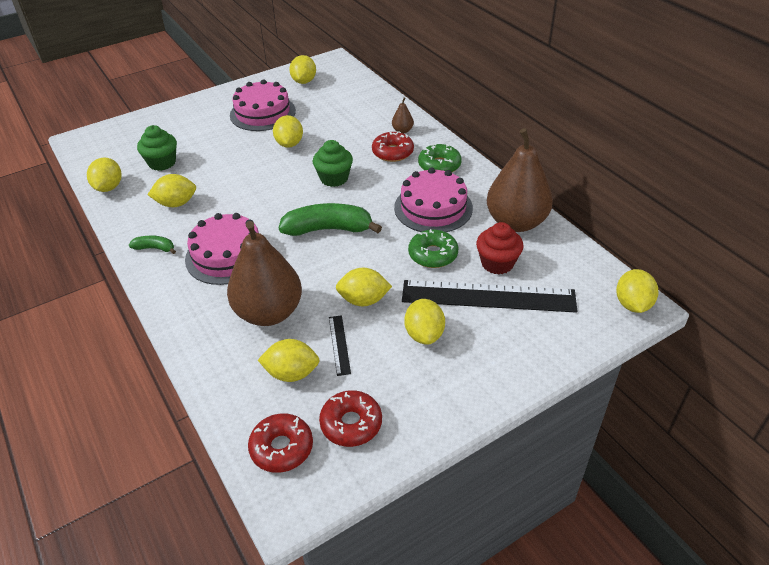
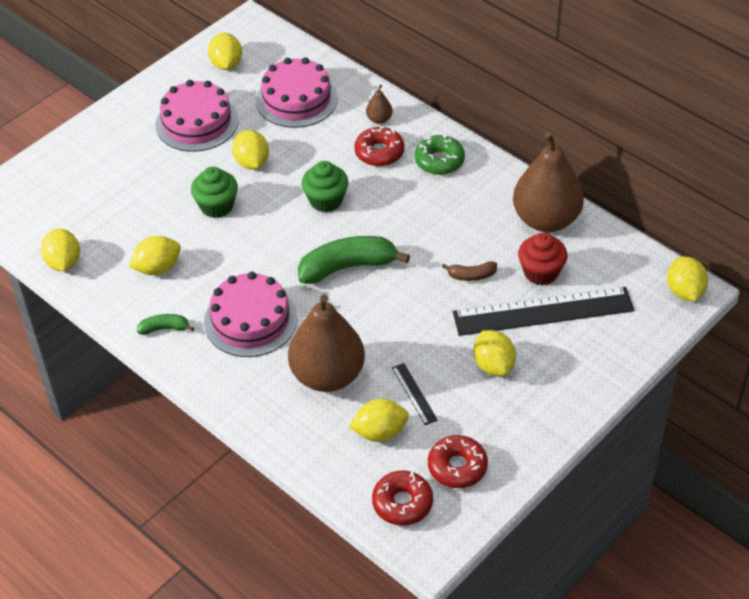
camera: 15 degrees left, 5 degrees up
(162, 163) = (109, 217): green cupcake -> green cupcake (217, 206)
(363, 300) = (419, 342): yellow lemon -> none
(433, 208) = (452, 218): pink cake -> pink cake (296, 99)
(433, 254) = (471, 275): green donut -> brown banana

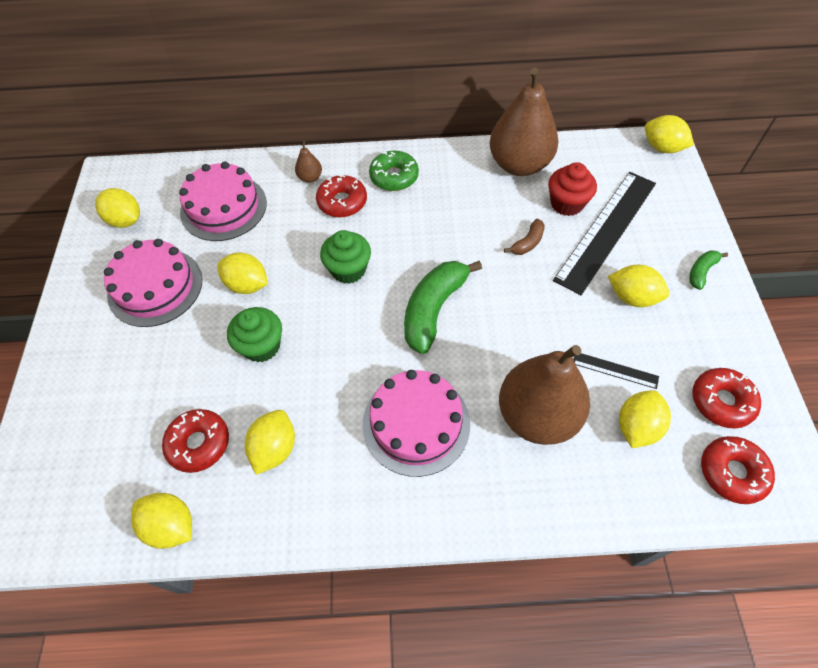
camera: 45 degrees left, 10 degrees up
(122, 232) = (199, 443): none -> red donut
(164, 328) = (351, 502): green banana -> green banana (701, 272)

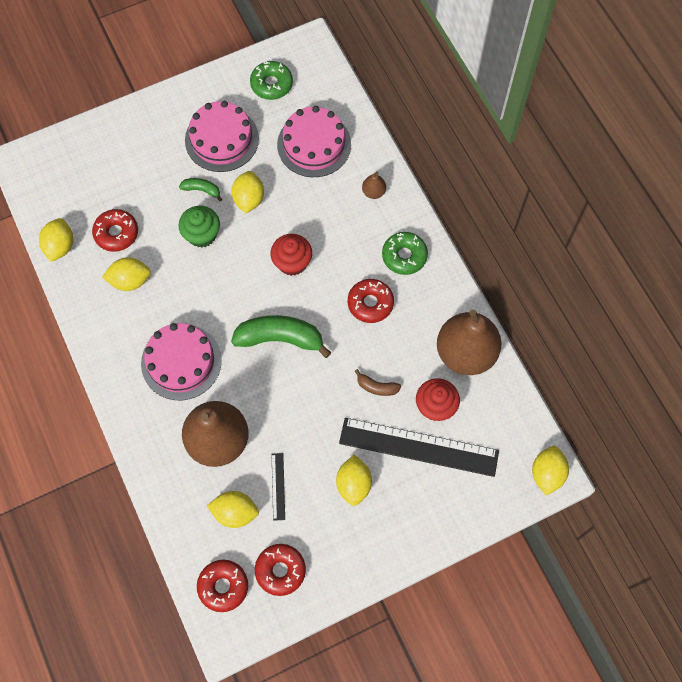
camera: 65 degrees right, 10 degrees up
(126, 220) = (271, 84): yellow lemon -> green donut
(342, 202) = (358, 228): red donut -> red donut (370, 303)
(348, 269) = (292, 262): green cupcake -> red cupcake
(701, 272) = (404, 535): green banana -> green banana (202, 190)

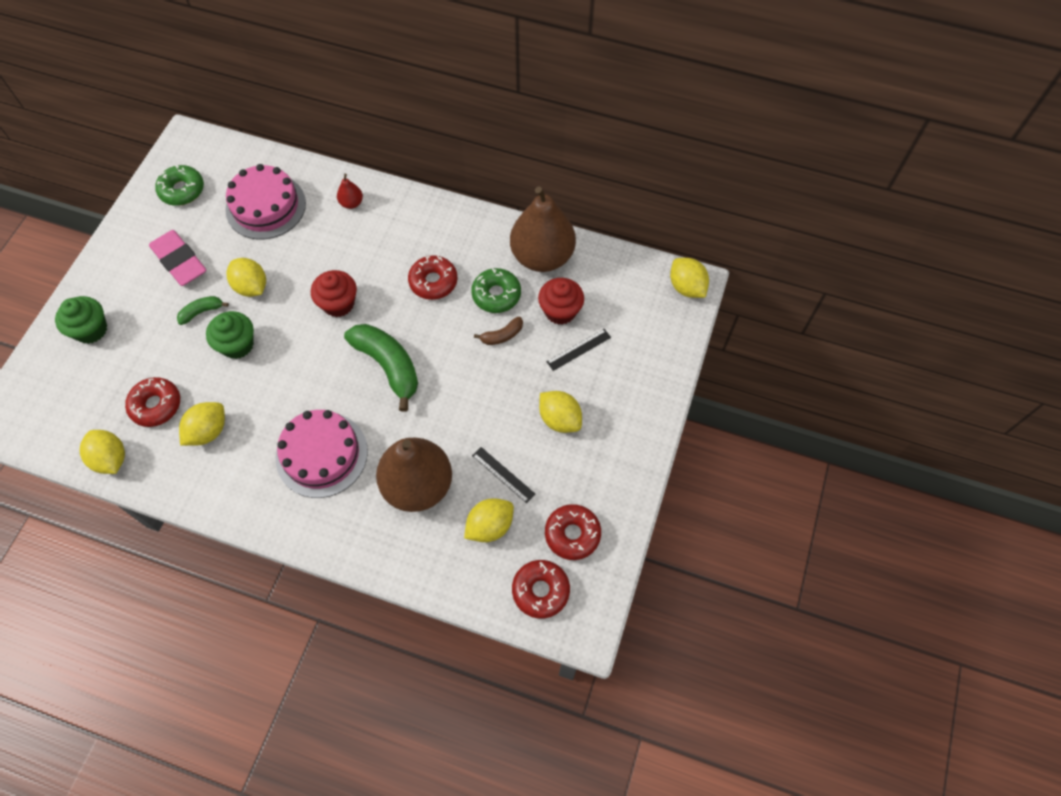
camera: 45 degrees left, 5 degrees down
(126, 143) = (91, 329): none -> green cupcake
(221, 139) = (179, 261): pink cake -> pink eraser
(280, 339) = (388, 366): green banana -> green banana turned 90 degrees clockwise
(373, 192) = (351, 203): brown pear -> red pear
(404, 256) = (424, 228): green donut -> green donut (496, 295)
(419, 447) = (578, 349): black ruler -> black ruler, size x0.42

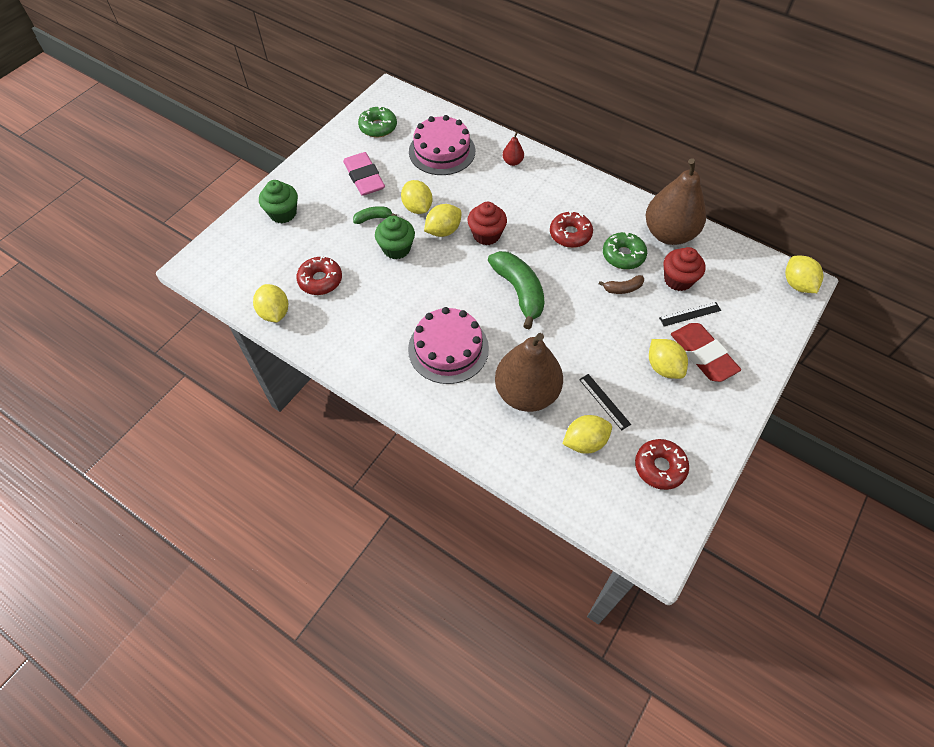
camera: 15 degrees right, 5 degrees down
(208, 431) = (358, 309): yellow lemon -> yellow lemon (443, 231)
(540, 591) = (622, 509): red donut -> none
(599, 394) = (702, 355): none -> red eraser

